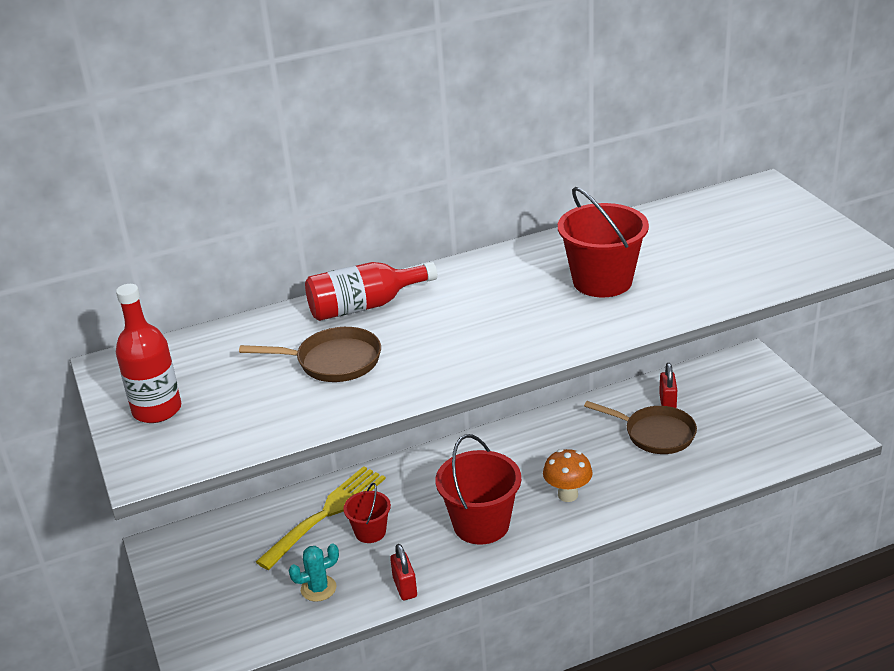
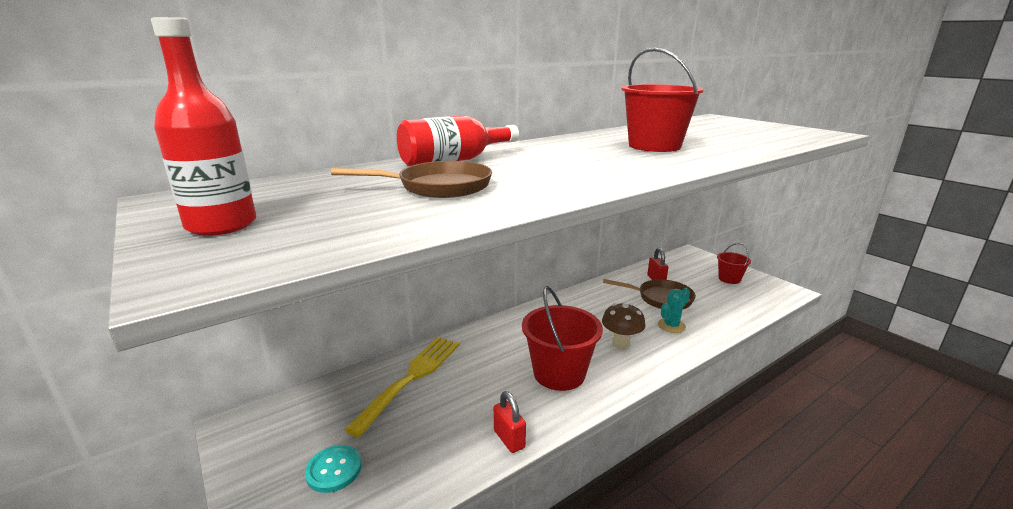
camera: 15 degrees left, 10 degrees down
(244, 596) = (334, 470): none -> turquoise button
(318, 588) = (417, 451): turquoise cactus -> turquoise cactus (671, 326)
(370, 532) = (458, 390): red bucket -> red bucket (729, 279)
(567, 495) = (621, 344): orange mushroom -> brown mushroom

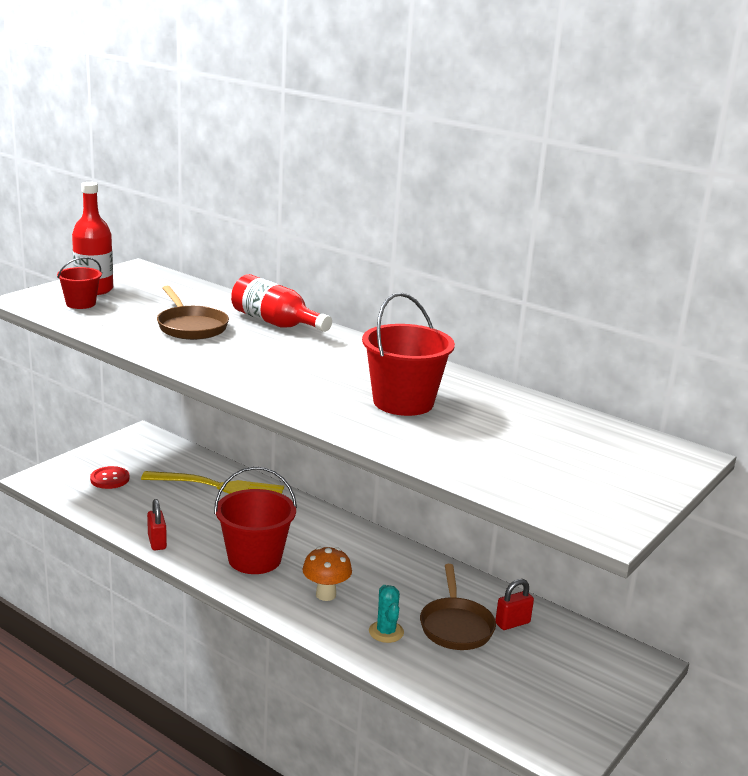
camera: 70 degrees right, 0 degrees up
(334, 470) = (110, 479): turquoise button -> red button
(509, 439) = (157, 542): red padlock -> red padlock turned 60 degrees counterclockwise
(621, 344) = (325, 594): brown mushroom -> orange mushroom
(671, 326) = (386, 632): turquoise cactus -> turquoise cactus turned 45 degrees clockwise
(729, 279) = (568, 696): red bucket -> red bucket (80, 304)

